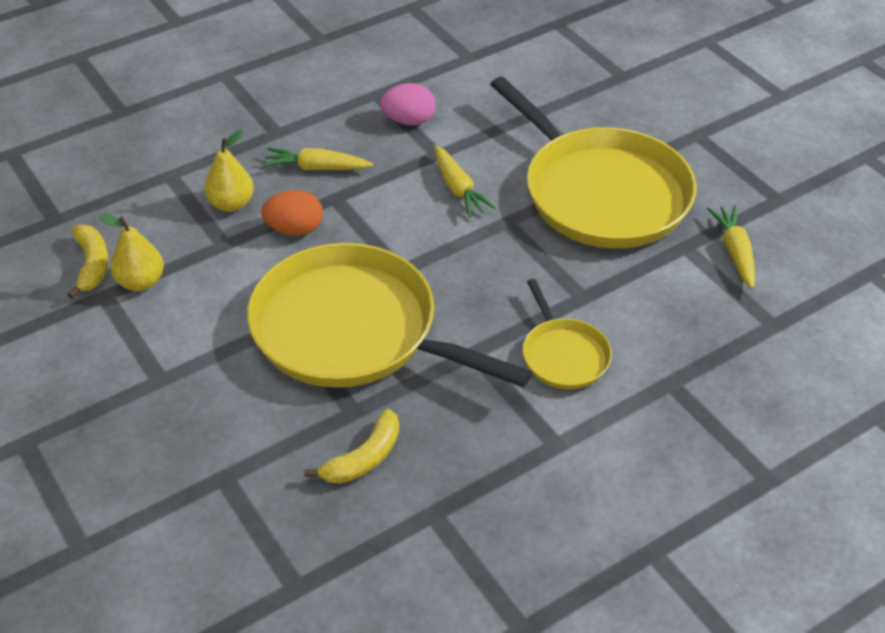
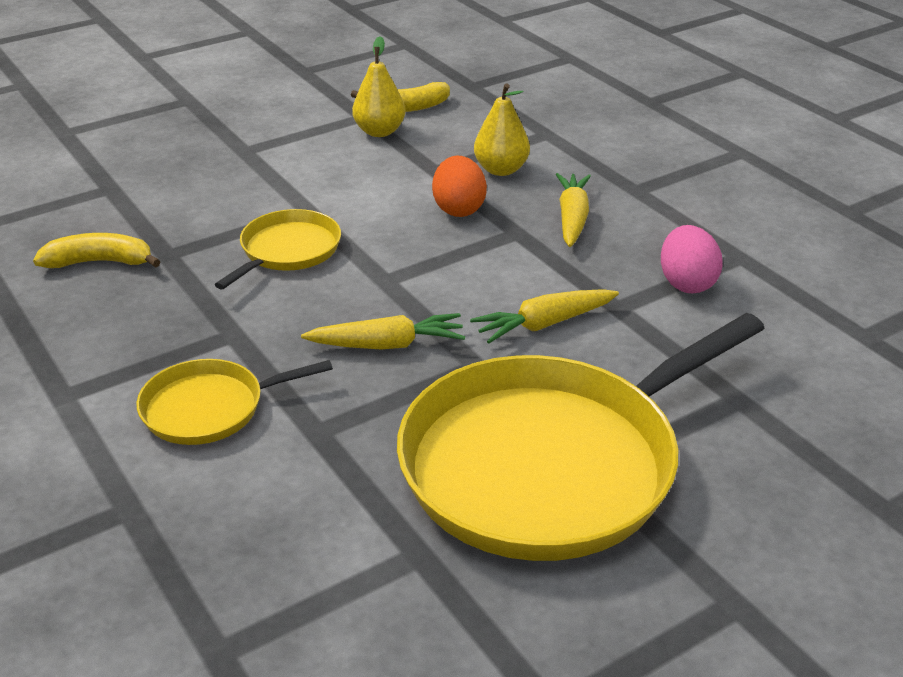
camera: 90 degrees right, 10 degrees down
(353, 331) = (287, 251): yellow pan -> yellow pan, size x0.47
(364, 458) = (99, 262): yellow banana -> yellow banana turned 135 degrees clockwise
(734, 252) = (403, 621): yellow carrot -> yellow carrot (387, 345)

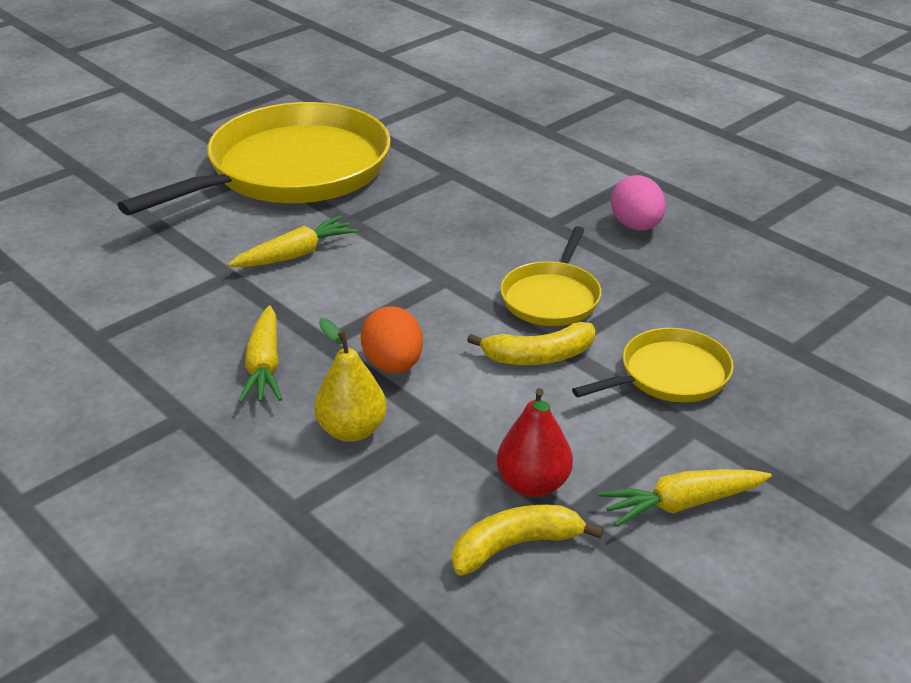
camera: 170 degrees right, 0 degrees up
(99, 262) = (717, 269): yellow banana -> yellow banana (539, 356)
(209, 408) = (533, 178): yellow pan -> yellow pan (669, 375)
(379, 132) = (533, 484): yellow pear -> red pear
(387, 345) = (423, 227): yellow carrot -> yellow carrot (682, 504)
(686, 283) = (158, 304): pink egg -> pink egg (636, 226)

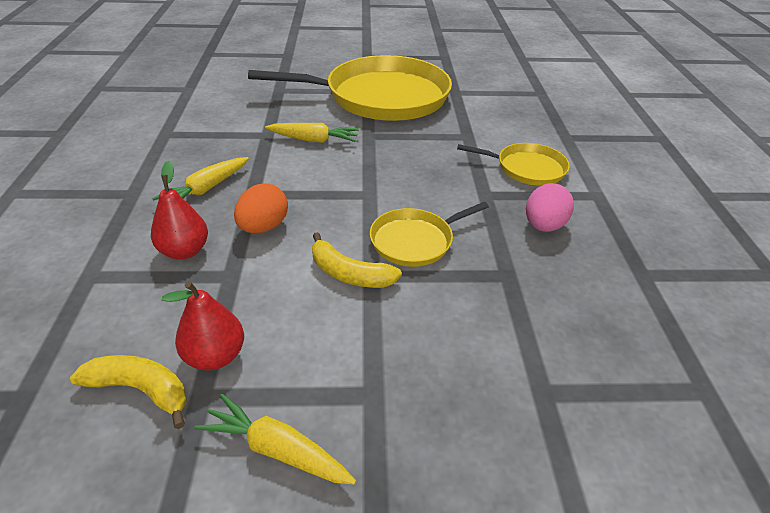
camera: 40 degrees right, 5 degrees up
(352, 430) = (185, 251): yellow pear -> red pear
(669, 375) = (414, 343): yellow pan -> yellow pan (527, 168)

